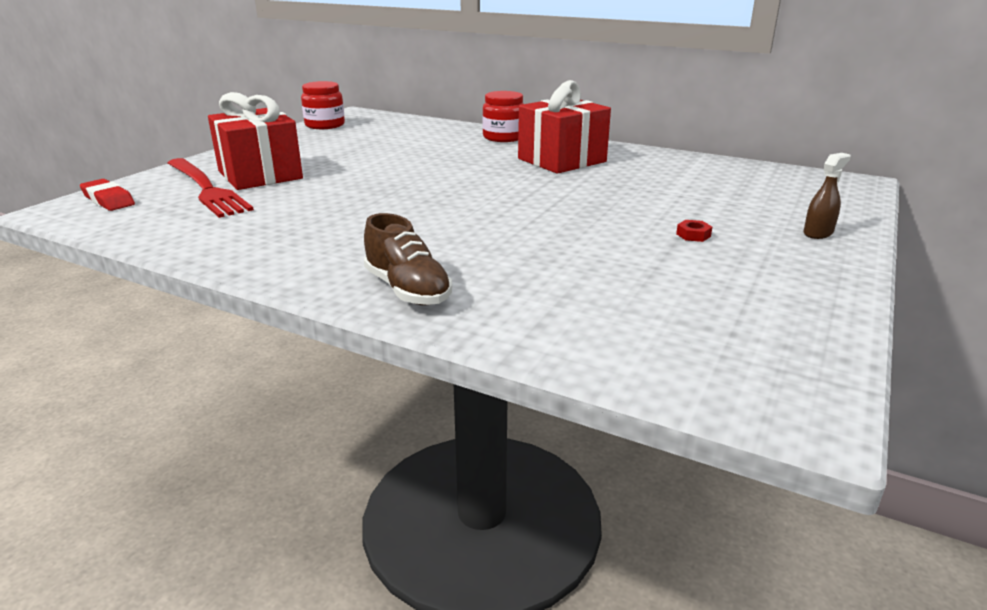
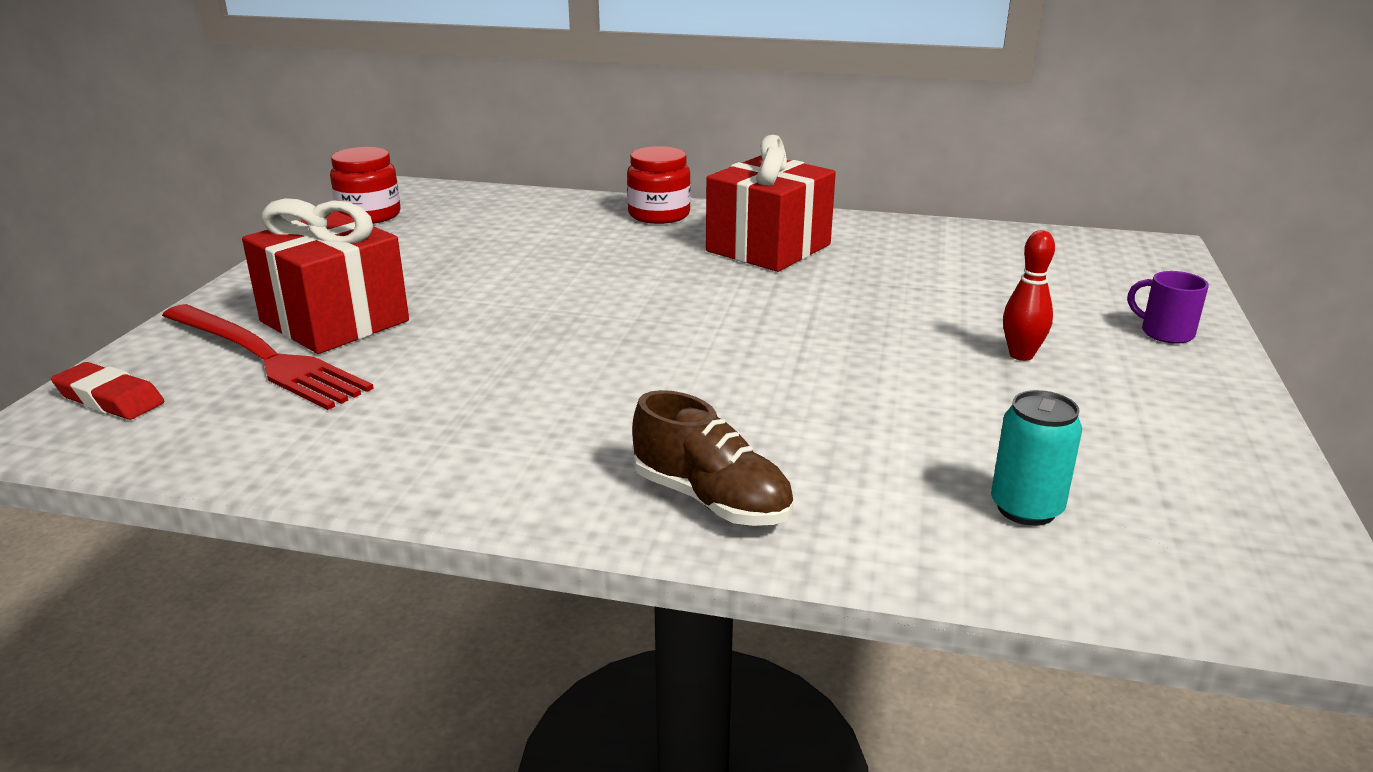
camera: 15 degrees left, 0 degrees up
(621, 322) = (1026, 509): none -> turquoise can
(693, 235) = (1021, 355): red nut -> red bowling pin
(818, 233) = (1165, 333): brown spray bottle -> purple mug

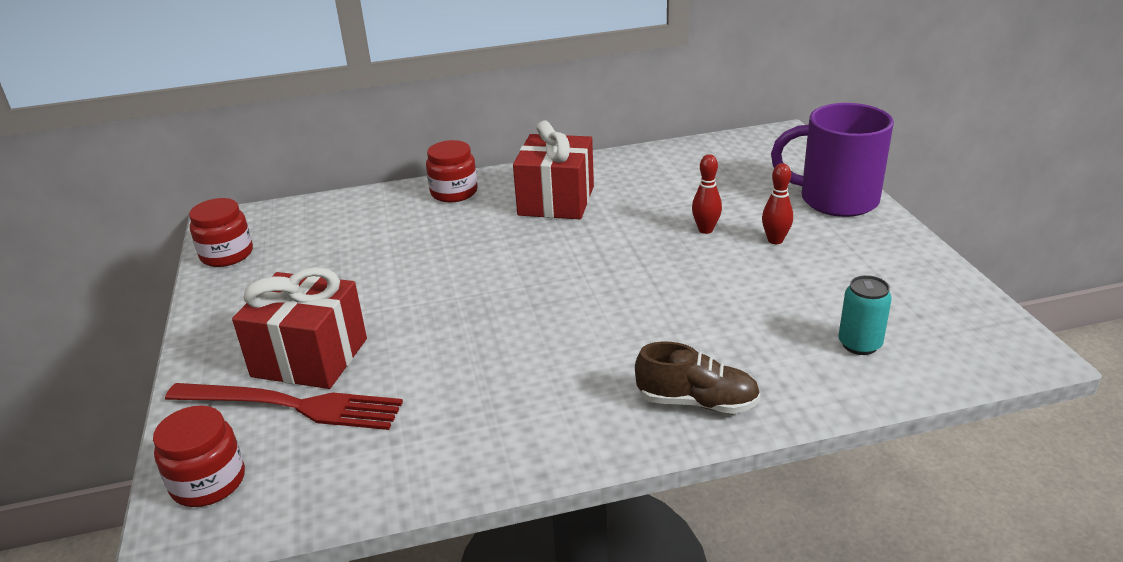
camera: 25 degrees left, 5 degrees up
(110, 399) = (208, 482): red eraser -> red jar
(931, 320) = (705, 230): none -> red bowling pin
(1165, 333) = (835, 200): purple mug -> purple mug, size x2.43

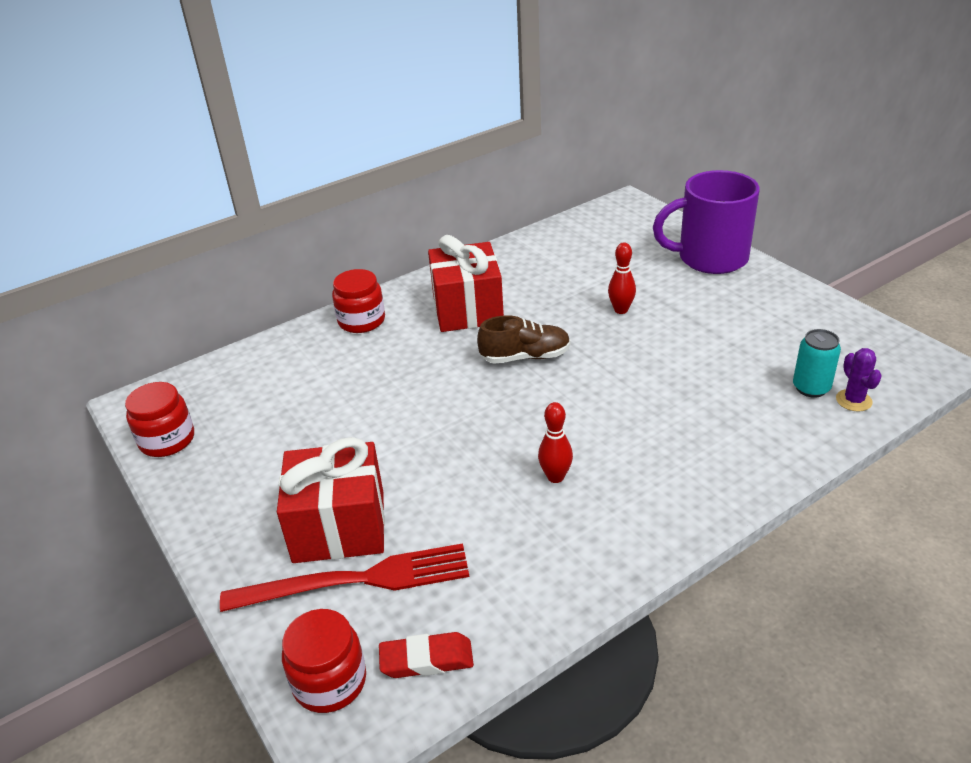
camera: 20 degrees left, 5 degrees up
(300, 489) = (426, 659): none -> red eraser
(697, 402) = (718, 474): brown shoe -> brown shoe (525, 357)
(775, 240) = (685, 307): red bowling pin -> red bowling pin (555, 477)
(900, 367) = (853, 400): none -> purple cactus

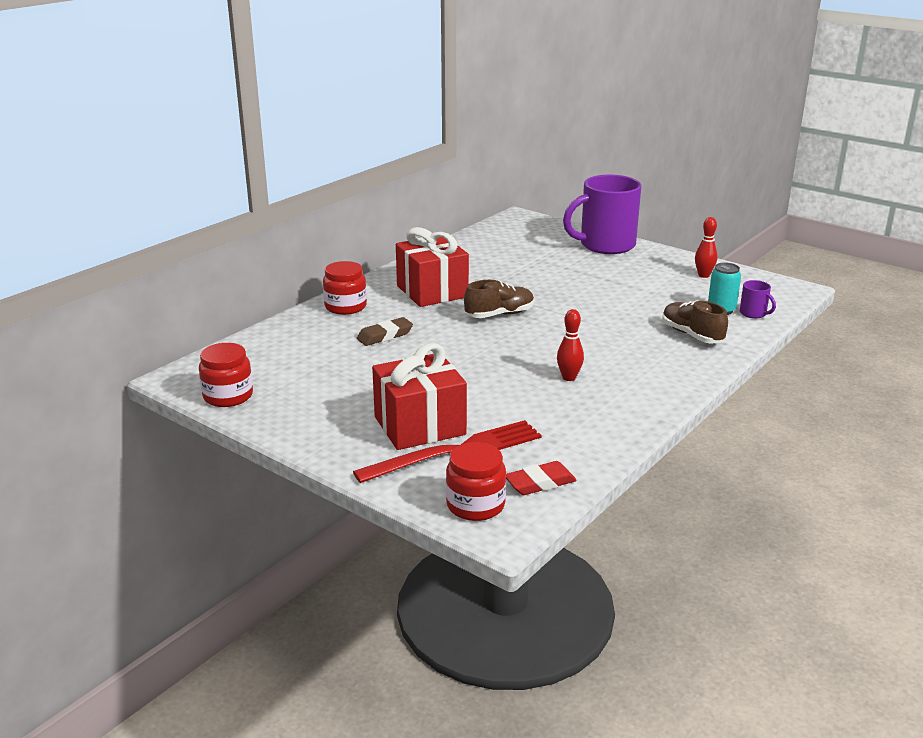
camera: 20 degrees left, 10 degrees down
(379, 372) = (385, 335): none -> brown eraser
(621, 310) = (556, 281): red bowling pin -> red bowling pin (703, 275)
(750, 427) = (692, 335): none -> brown shoe
(853, 400) = (753, 313): purple cactus -> purple mug

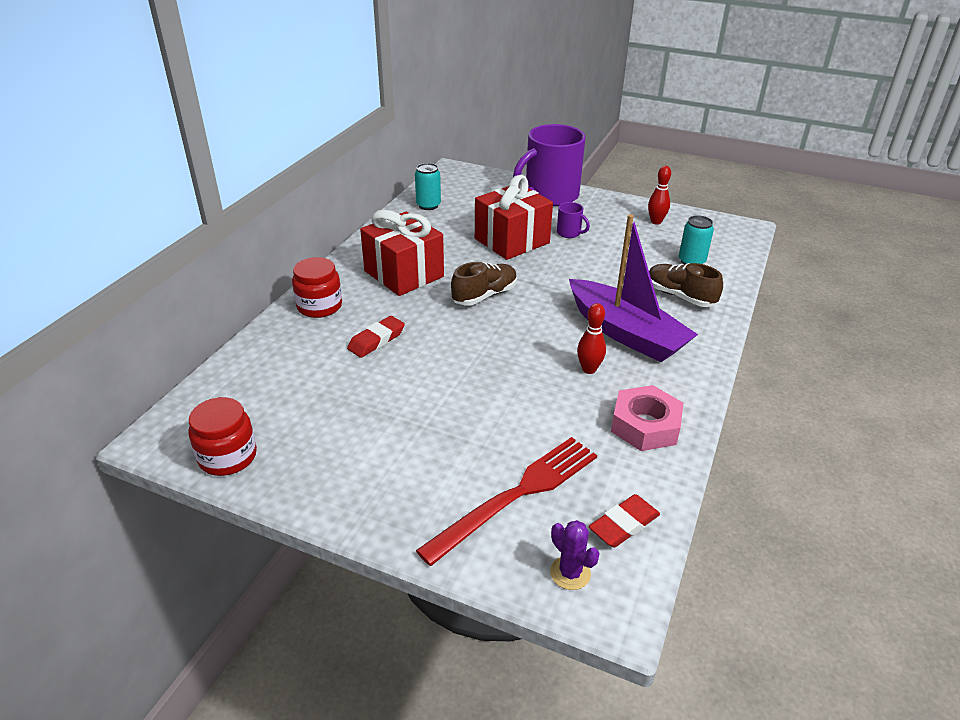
camera: 15 degrees left, 10 degrees up
(385, 335) = (376, 340): brown eraser -> red eraser
(420, 426) = (462, 464): red gift -> red gift (512, 241)
(475, 505) = (570, 573): red jar -> purple cactus
(480, 242) = (428, 205): none -> turquoise can
(599, 422) = (645, 425): none -> pink nut
(620, 356) = (626, 333): none -> purple boat
(753, 313) = (722, 262): purple mug -> purple mug (569, 233)

